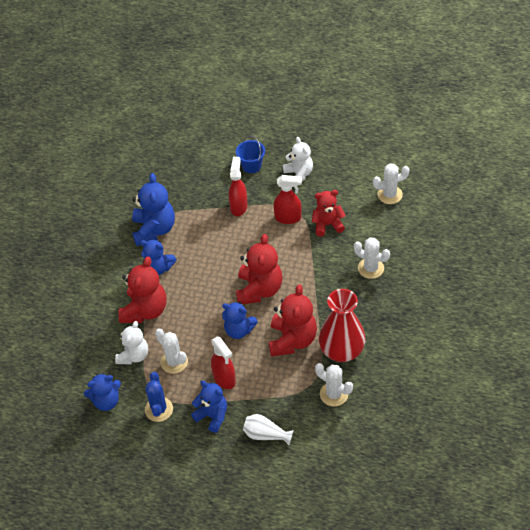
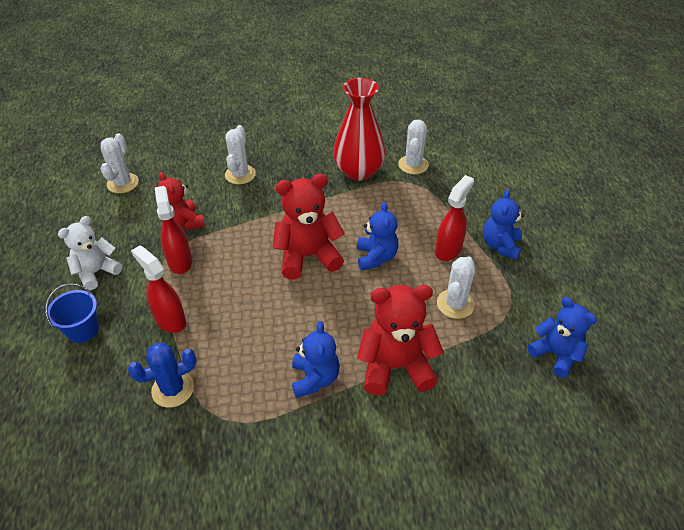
camera: 115 degrees left, 5 degrees down
(133, 356) = (472, 351): white teddy bear -> none
(154, 230) = (242, 414): blue teddy bear -> none
(159, 409) = (527, 295): blue cactus -> blue cactus (173, 389)
(238, 207) = (170, 320): red spray bottle -> red spray bottle turned 60 degrees clockwise
(265, 435) = (491, 199): white vase -> none
(292, 340) = (365, 209): red teddy bear -> none
(389, 195) = (123, 183): white cactus -> white cactus turned 45 degrees clockwise

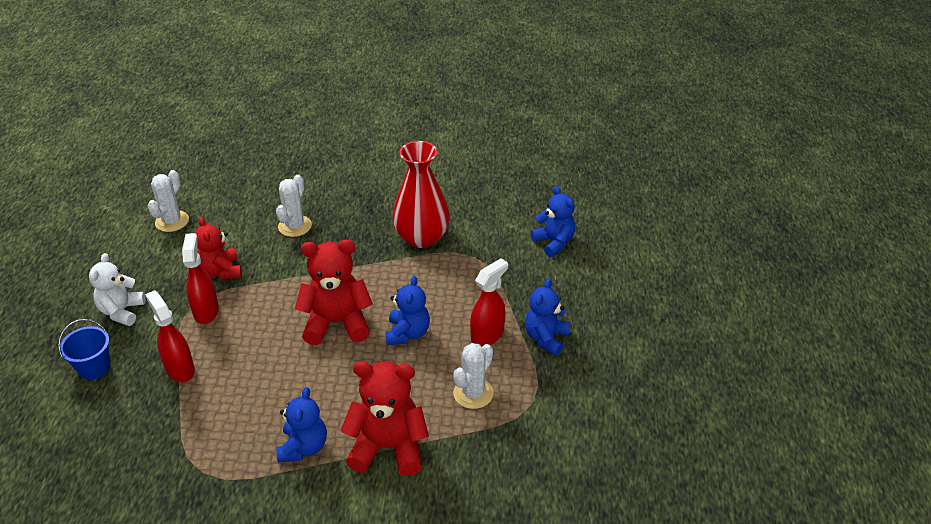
camera: 10 degrees right, 5 degrees down
(96, 272) = (122, 311): white teddy bear -> white teddy bear turned 45 degrees counterclockwise
(173, 389) = (163, 437): blue cactus -> none
(413, 165) = (484, 237): white cactus -> none
(555, 354) = (559, 460): blue teddy bear -> blue teddy bear (554, 242)

